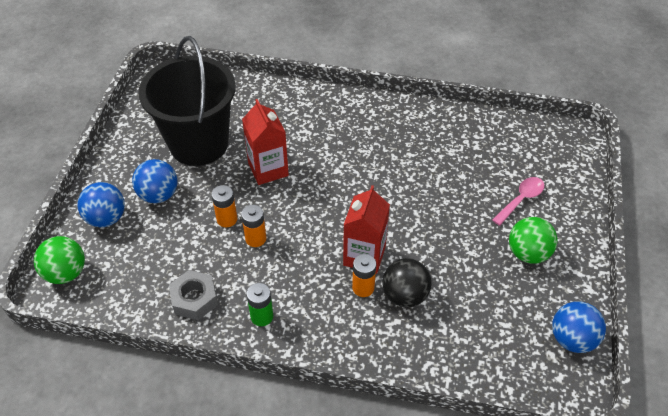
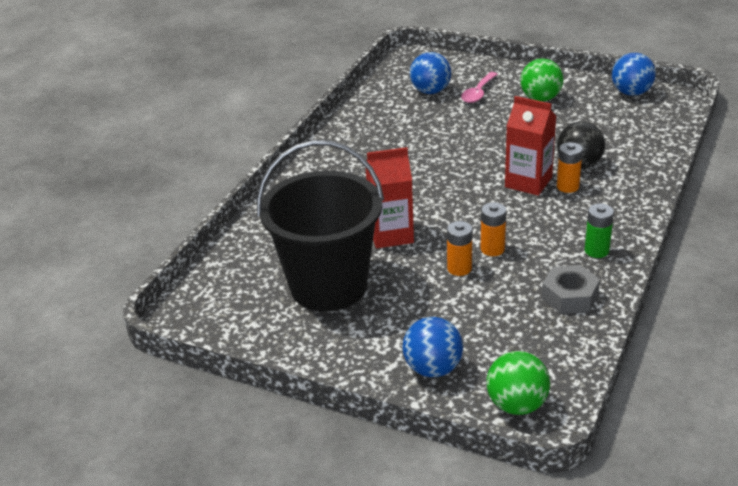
camera: 75 degrees left, 15 degrees down
(159, 195) = (406, 321): blue ball -> blue ball (430, 91)
(521, 199) = (478, 93): pink spoon -> pink spoon turned 120 degrees counterclockwise

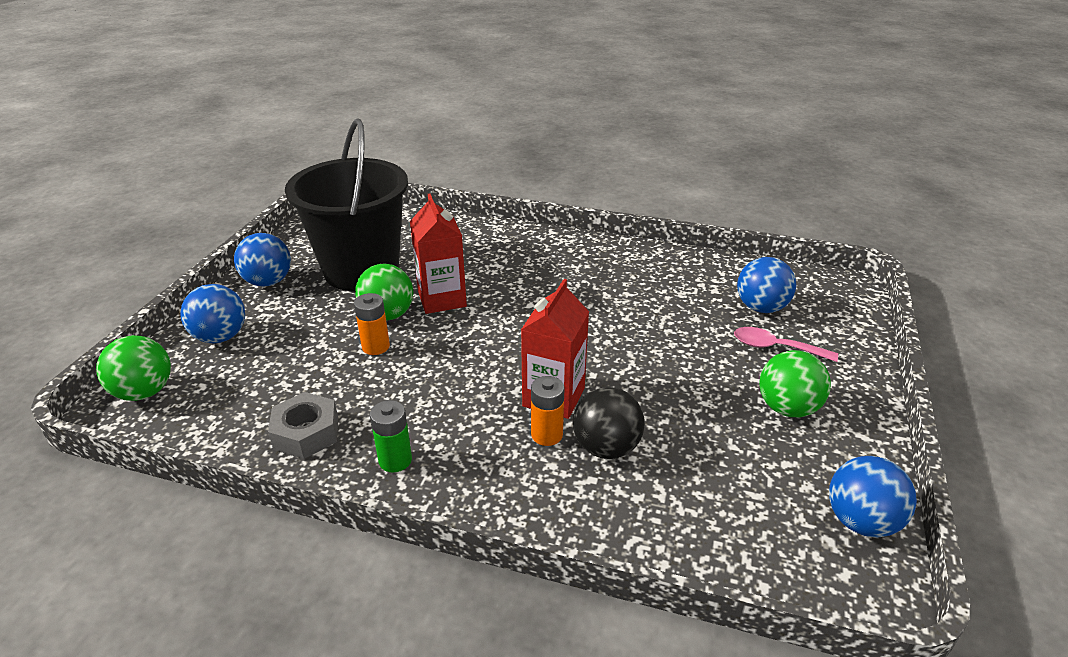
camera: 80 degrees right, 0 degrees up
(335, 350) = (268, 282): none -> blue ball
(411, 264) = (388, 315): none -> green ball
(492, 249) = (408, 369): orange battery -> none

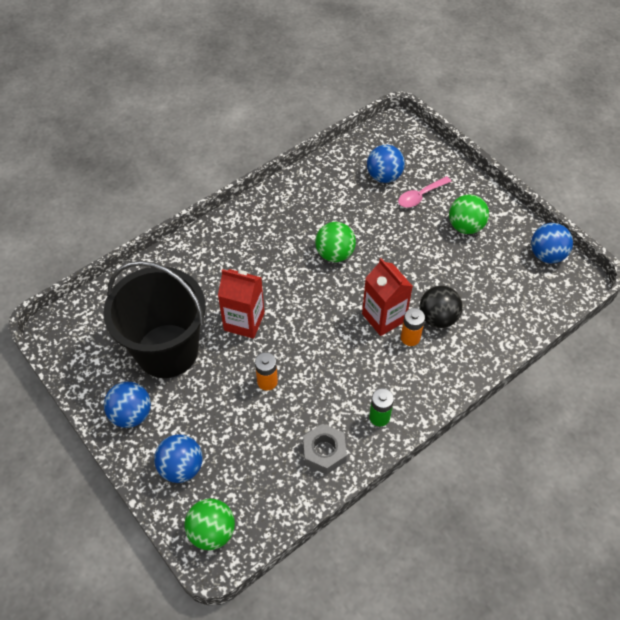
camera: 55 degrees left, 20 degrees up
(388, 315) = (237, 359): green ball -> green ball (334, 254)

